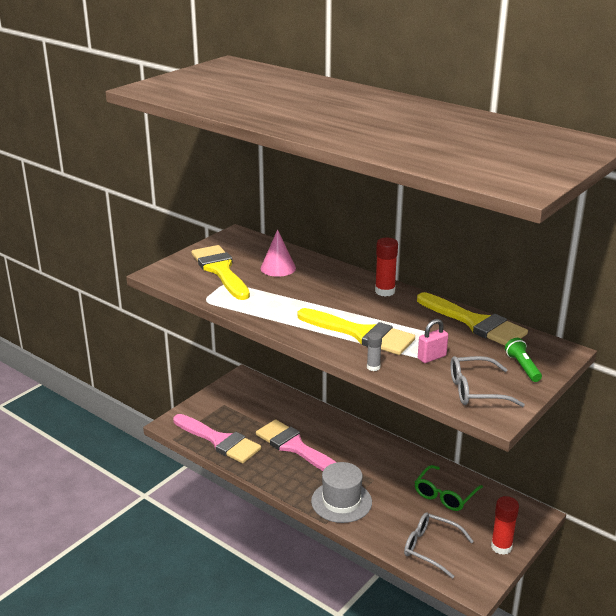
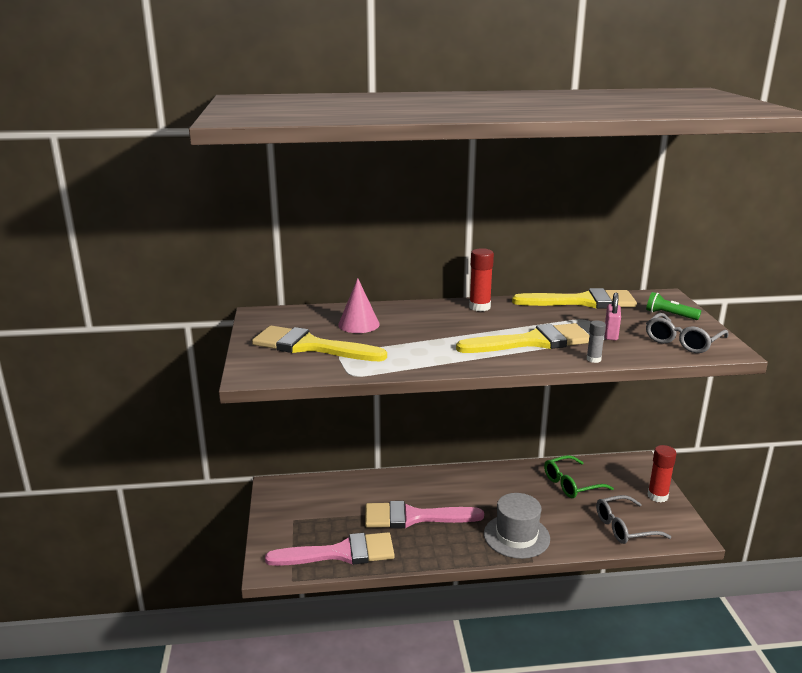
camera: 45 degrees left, 5 degrees down
(445, 495) = (571, 484): green glasses -> green glasses turned 75 degrees clockwise

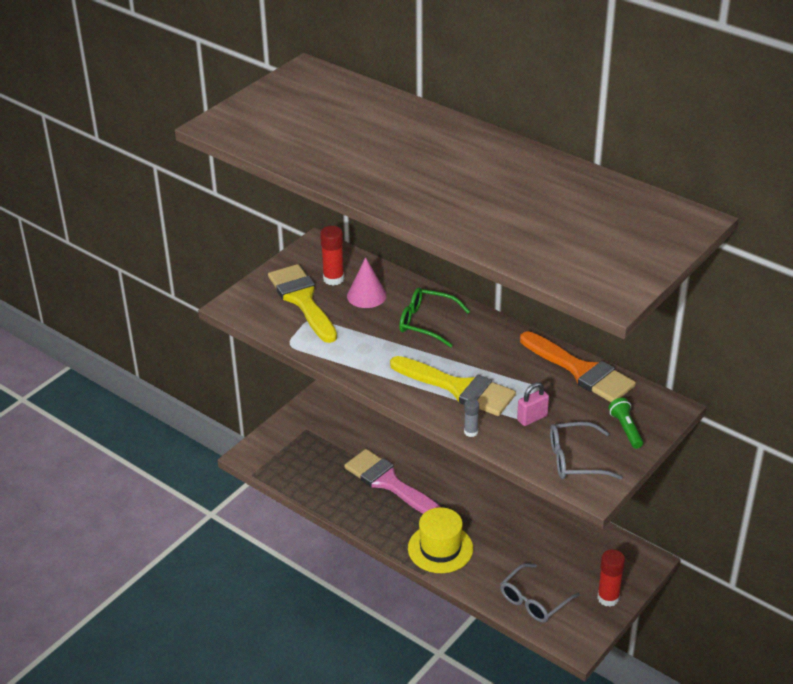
camera: 45 degrees right, 15 degrees up
(340, 553) = (304, 476): pink brush -> none
(479, 307) = (485, 328): red glue stick -> red glue stick (333, 279)
(516, 536) = (440, 548): grey hat -> yellow hat
(571, 484) = (552, 539): green glasses -> green glasses (426, 323)
(582, 302) = (581, 371): yellow brush -> orange brush
(624, 527) = (534, 600): grey glasses -> grey glasses turned 75 degrees counterclockwise

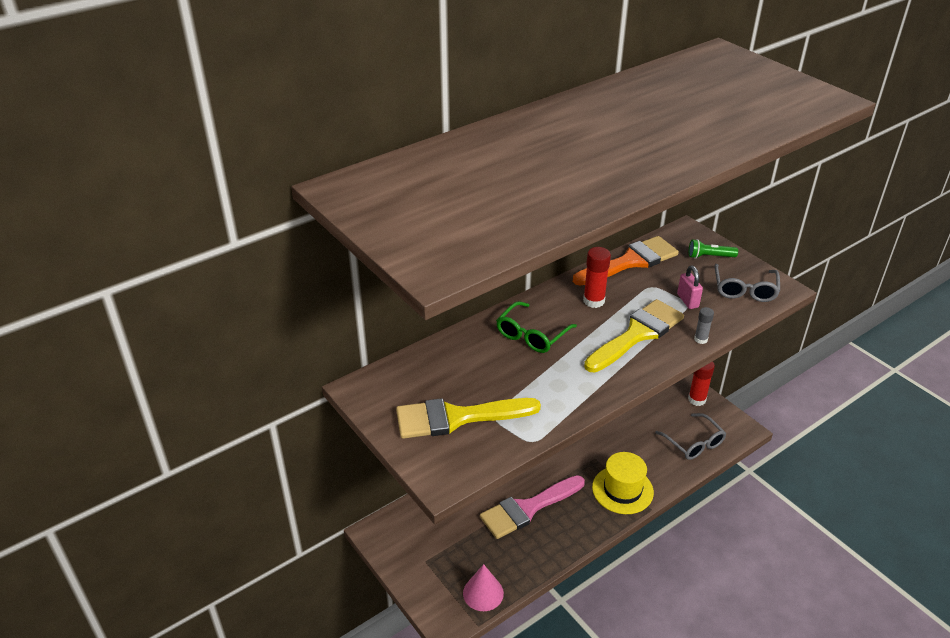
camera: 75 degrees left, 0 degrees up
(333, 279) = (429, 387): red glue stick -> red glue stick (594, 301)
(366, 295) = (470, 367): pink cone -> pink cone (483, 593)

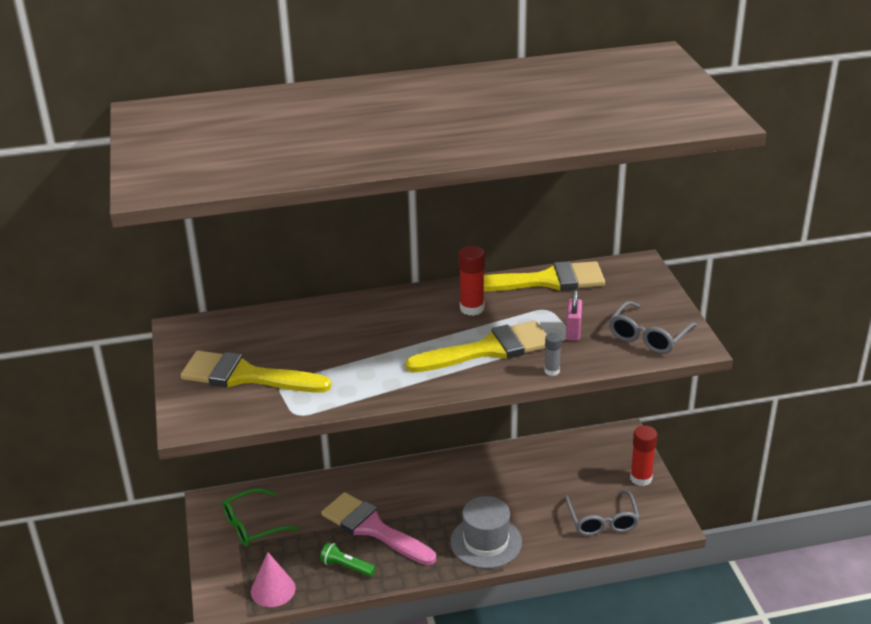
camera: 25 degrees right, 5 degrees down
(528, 508) = (373, 528): pink brush -> pink brush turned 45 degrees clockwise
(532, 335) = (380, 324): green glasses -> green glasses (253, 525)
(622, 490) = (486, 542): yellow hat -> grey hat
(630, 262) = (546, 281): orange brush -> yellow brush
(710, 256) = (640, 295): green flashlight -> green flashlight (346, 567)

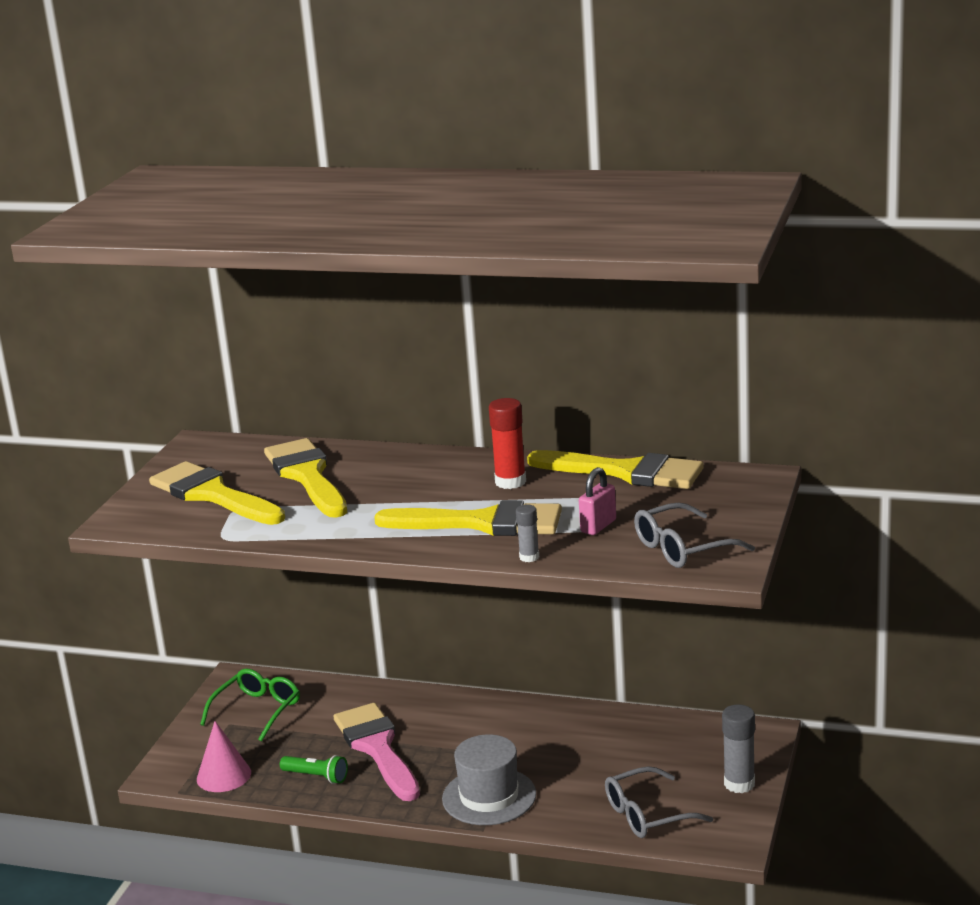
camera: 30 degrees right, 10 degrees down
(253, 525) = (257, 711): green glasses -> green glasses turned 120 degrees clockwise
(308, 340) = (307, 476): none -> yellow brush
(346, 567) = (316, 776): green flashlight -> green flashlight turned 150 degrees clockwise
(602, 521) = (647, 814): grey glasses -> grey glasses turned 45 degrees clockwise
(641, 478) = (739, 784): red glue stick -> grey glue stick

